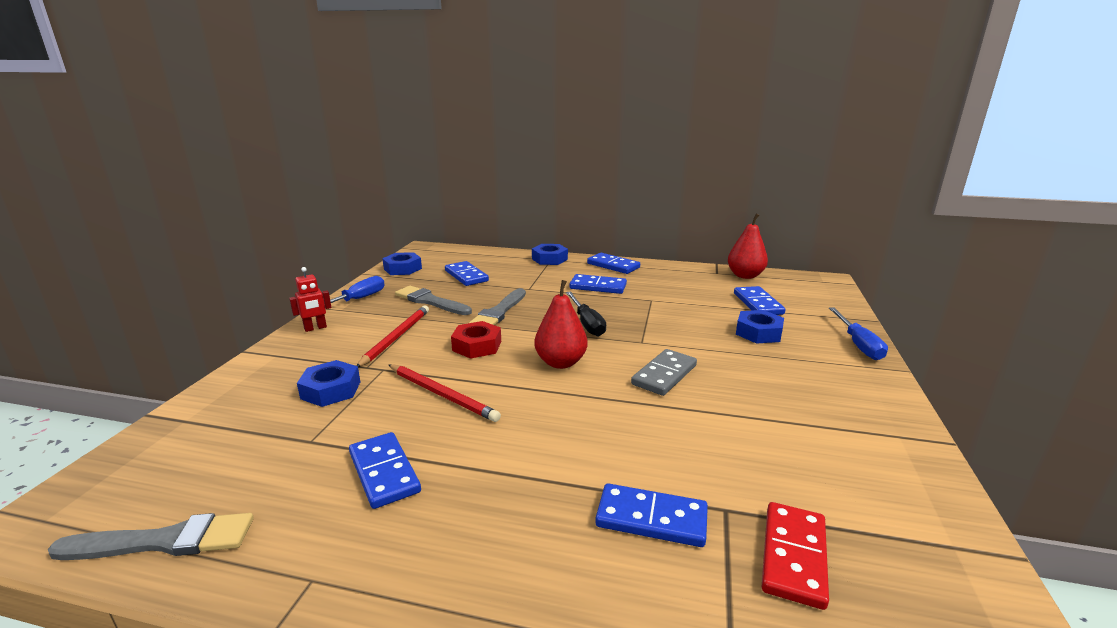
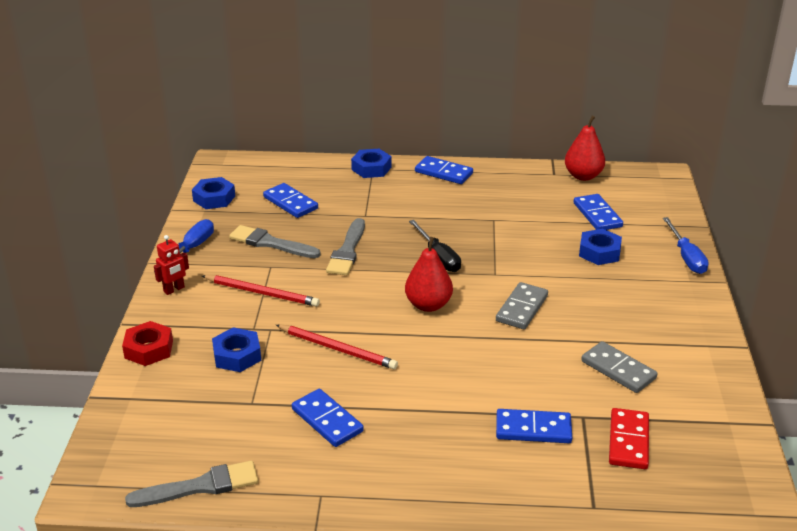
camera: 10 degrees left, 10 degrees up
(396, 337) = (261, 293): red pencil -> red pencil turned 105 degrees clockwise
(477, 346) = (344, 294): red nut -> red nut (149, 349)
(598, 286) = (436, 206): blue domino -> none
(778, 453) = (618, 370): none -> grey domino

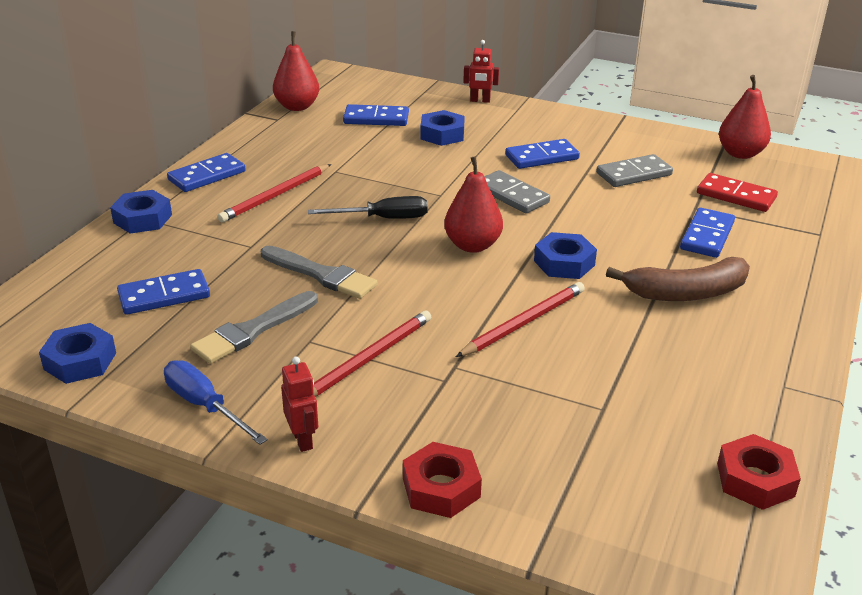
camera: 70 degrees left, 0 degrees up
(200, 486) = (755, 479): grey brush -> red nut
(237, 355) = (498, 404): blue nut -> blue nut (564, 263)
(327, 420) = (656, 356): blue domino -> blue domino (542, 157)
(427, 426) = (686, 293): none -> brown banana
(437, 206) = (276, 195): none -> red pencil
(686, 257) = (480, 101): blue screwdriver -> red robot
(729, 436) = (740, 153): none -> red pear

